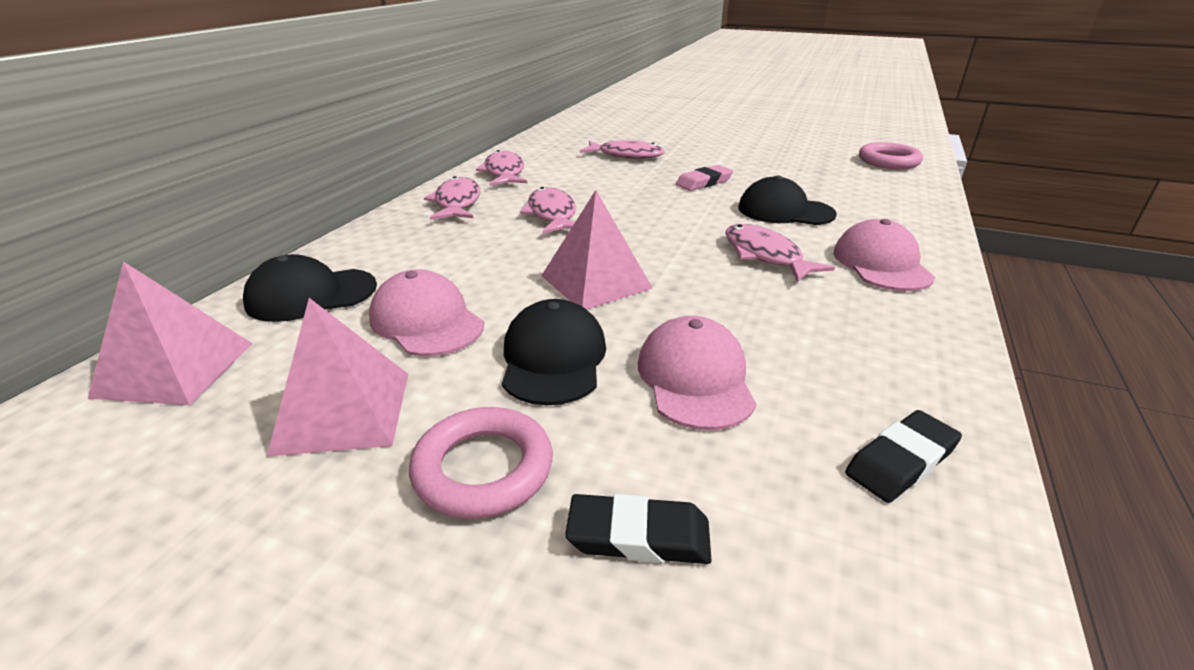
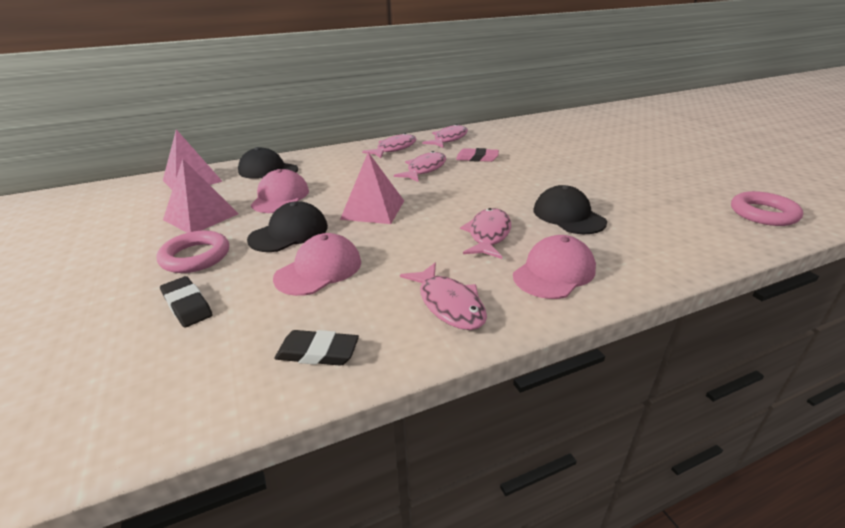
camera: 45 degrees right, 0 degrees up
(626, 155) = (542, 148): pink fish -> pink fish (448, 304)
(704, 182) = (555, 180): pink eraser -> pink eraser (477, 158)

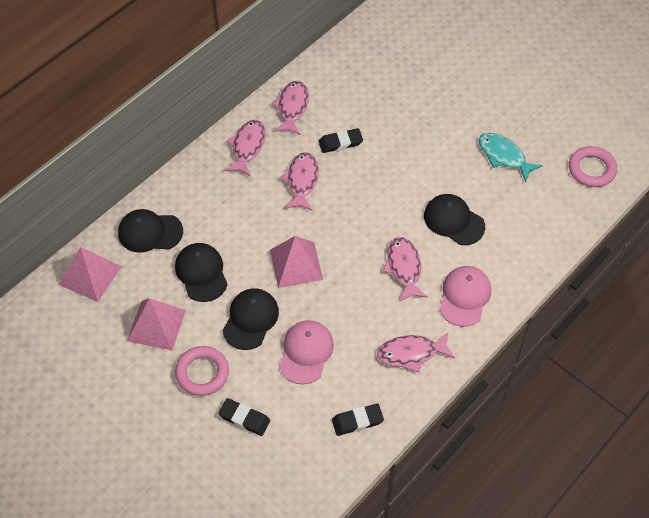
camera: 25 degrees left, 25 degrees up
(280, 197) = (201, 273): pink cap -> black cap
(448, 304) = (411, 353): pink fish -> pink fish turned 135 degrees clockwise
(477, 158) = (340, 142): pink eraser -> black eraser
(647, 189) = (504, 156): none -> turquoise fish

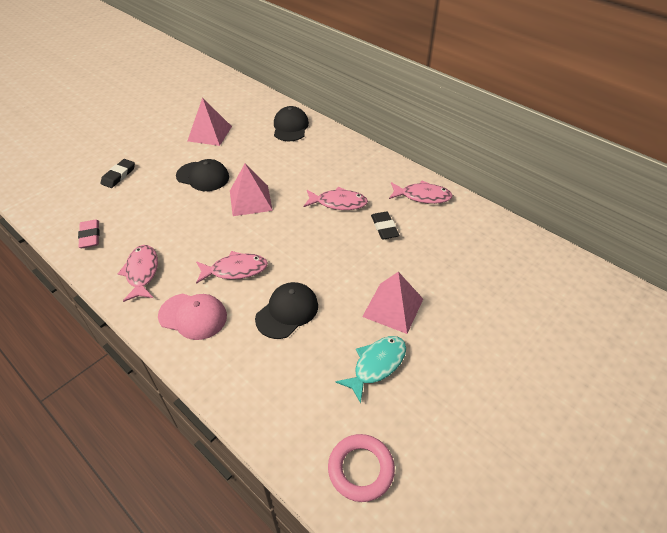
camera: 90 degrees right, 10 degrees down
(90, 275) = (257, 105): pink pyramid -> pink pyramid (393, 307)
(201, 273) = (250, 151): black cap -> none
(202, 373) = (164, 155): pink ring -> none
(247, 147) = (374, 171): pink fish -> none
(306, 352) = (164, 206): pink cap -> none
(357, 421) = (90, 236): black eraser -> pink eraser

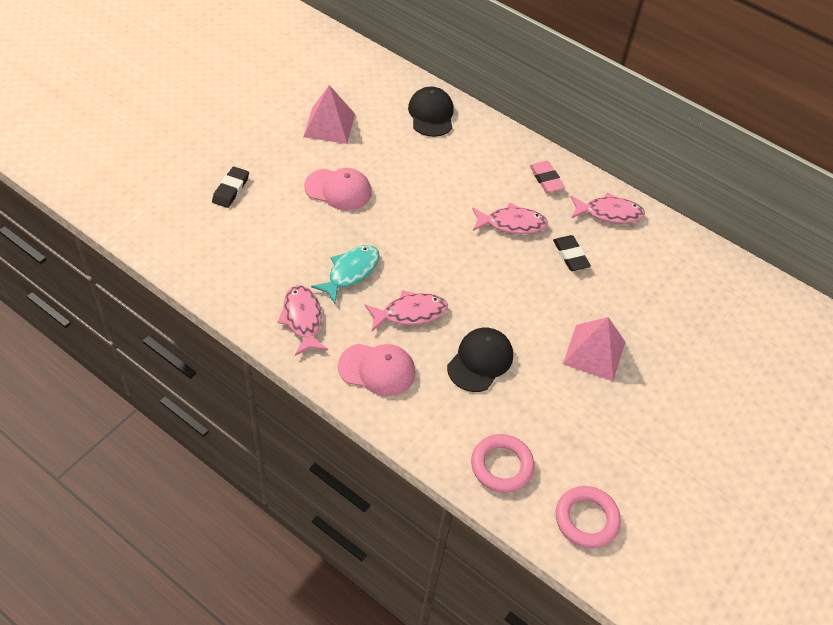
camera: 10 degrees left, 5 degrees up
(90, 236) = (224, 274): pink eraser -> pink eraser (546, 179)
(203, 176) = (338, 189): black cap -> pink cap
(250, 200) = (406, 222): pink pyramid -> none
(286, 409) = (501, 466): none -> pink ring
(376, 365) = (586, 416): turquoise fish -> turquoise fish (350, 272)

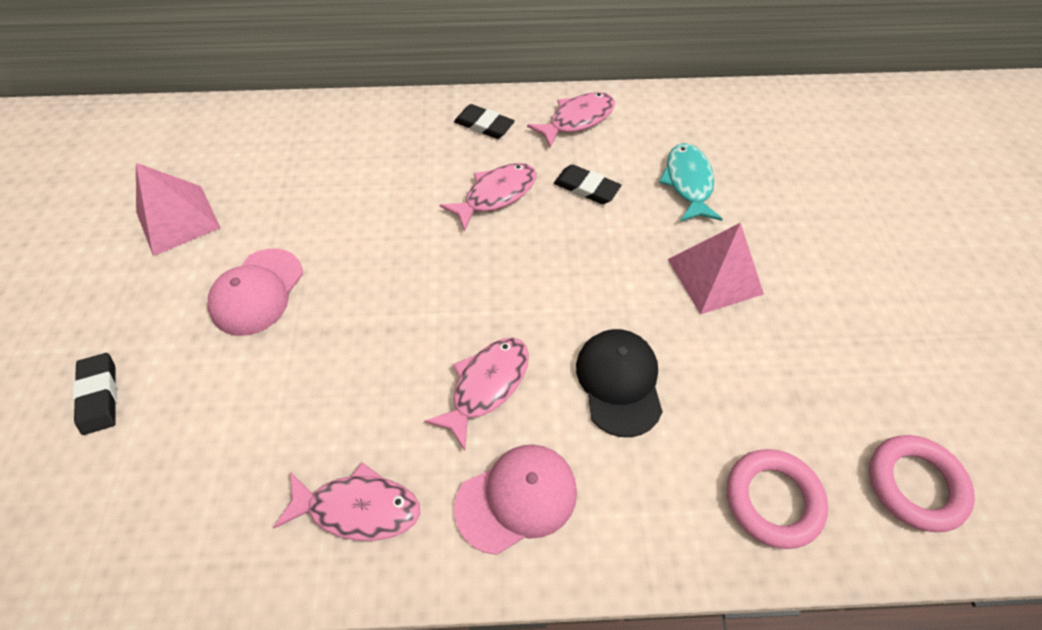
camera: 35 degrees left, 5 degrees up
(303, 319) = (358, 508): pink fish -> pink fish turned 150 degrees clockwise
(338, 189) = (257, 292): pink cap -> pink cap turned 135 degrees clockwise
(350, 272) = (366, 389): turquoise fish -> turquoise fish (688, 183)
(431, 114) = (296, 132): black cap -> none
(546, 179) = (484, 125): pink eraser -> black eraser

